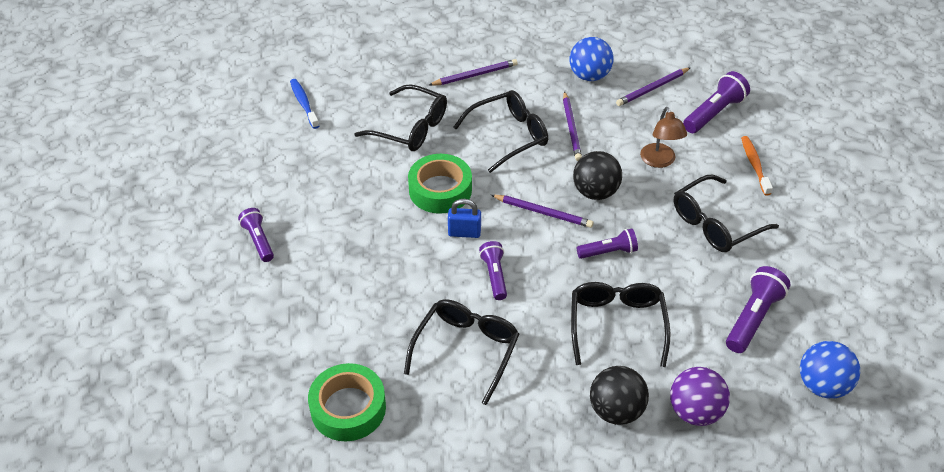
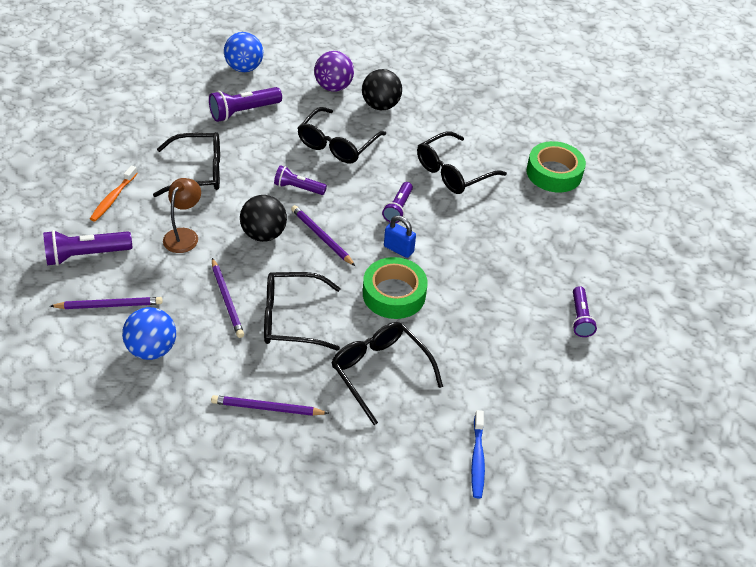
camera: 155 degrees left, 0 degrees up
(571, 128) = (227, 299): purple pencil -> purple pencil turned 135 degrees clockwise

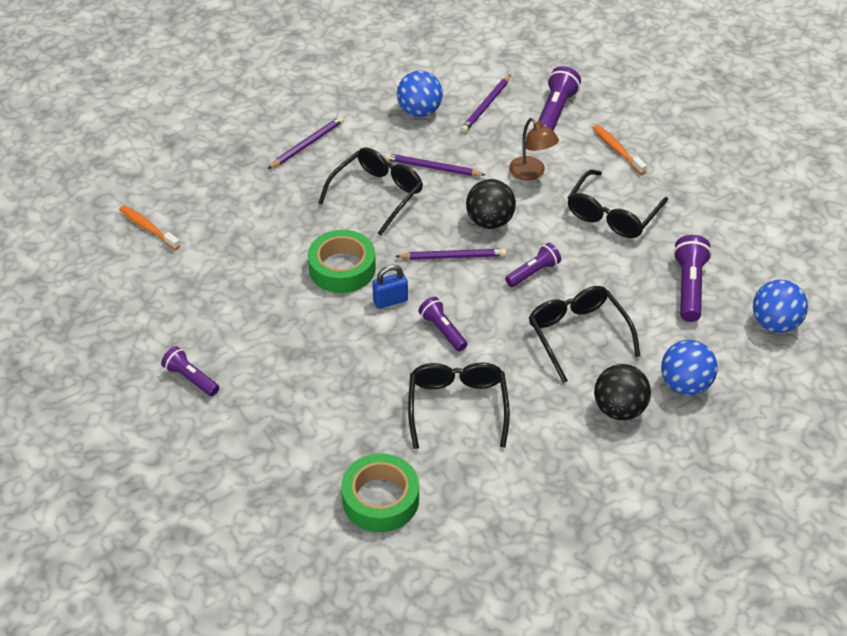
camera: 130 degrees right, 0 degrees up
(333, 87) = (685, 384): purple ball -> blue ball
(380, 372) = (275, 217): black glasses -> none
(477, 459) = (148, 228): blue toothbrush -> orange toothbrush

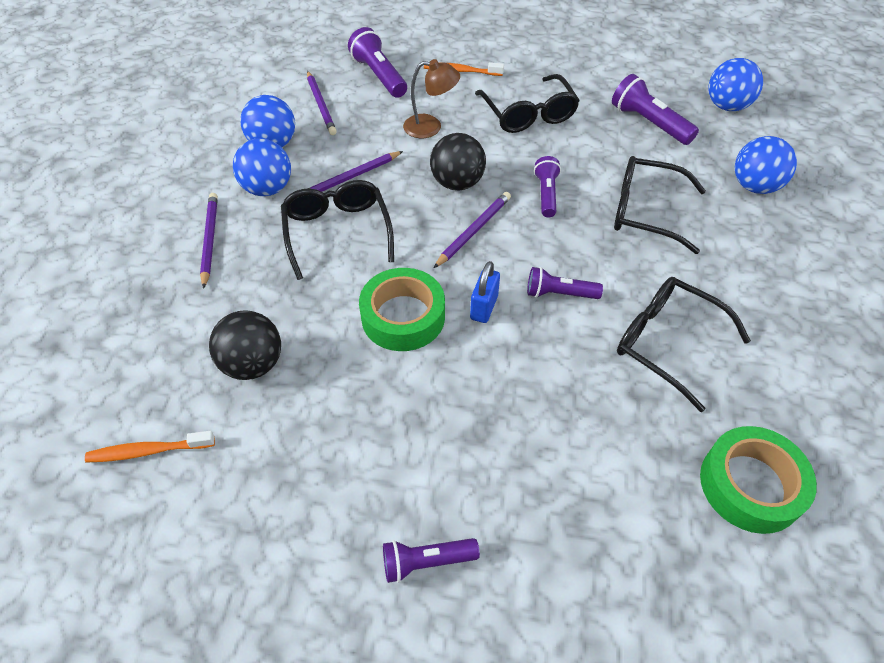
camera: 50 degrees left, 5 degrees up
(377, 138) = (267, 189): none -> blue ball
(619, 409) = (753, 239): black ball -> black ball (253, 364)

